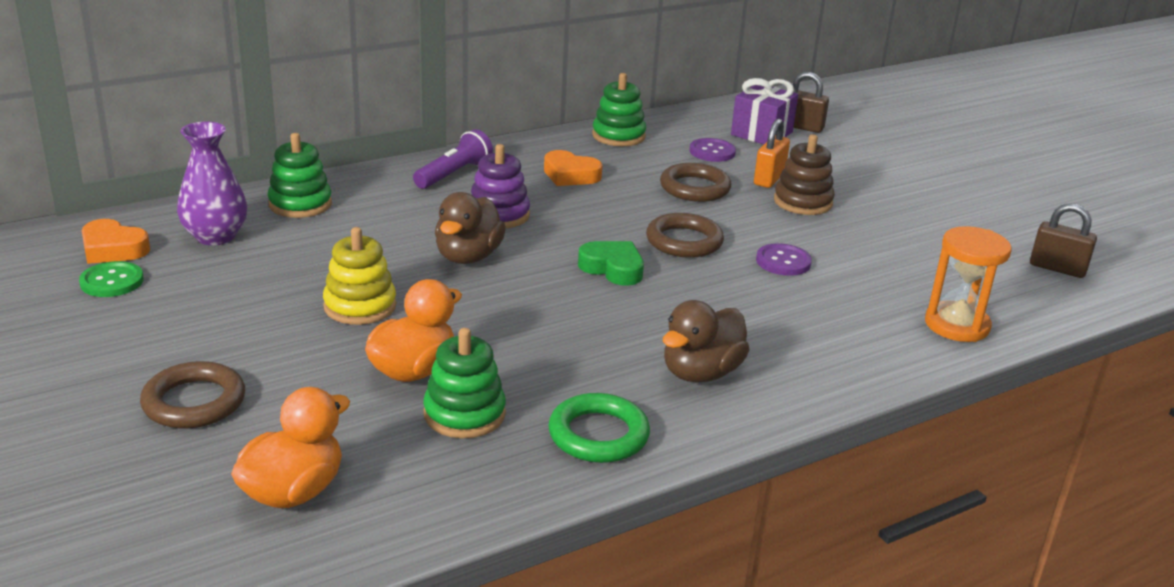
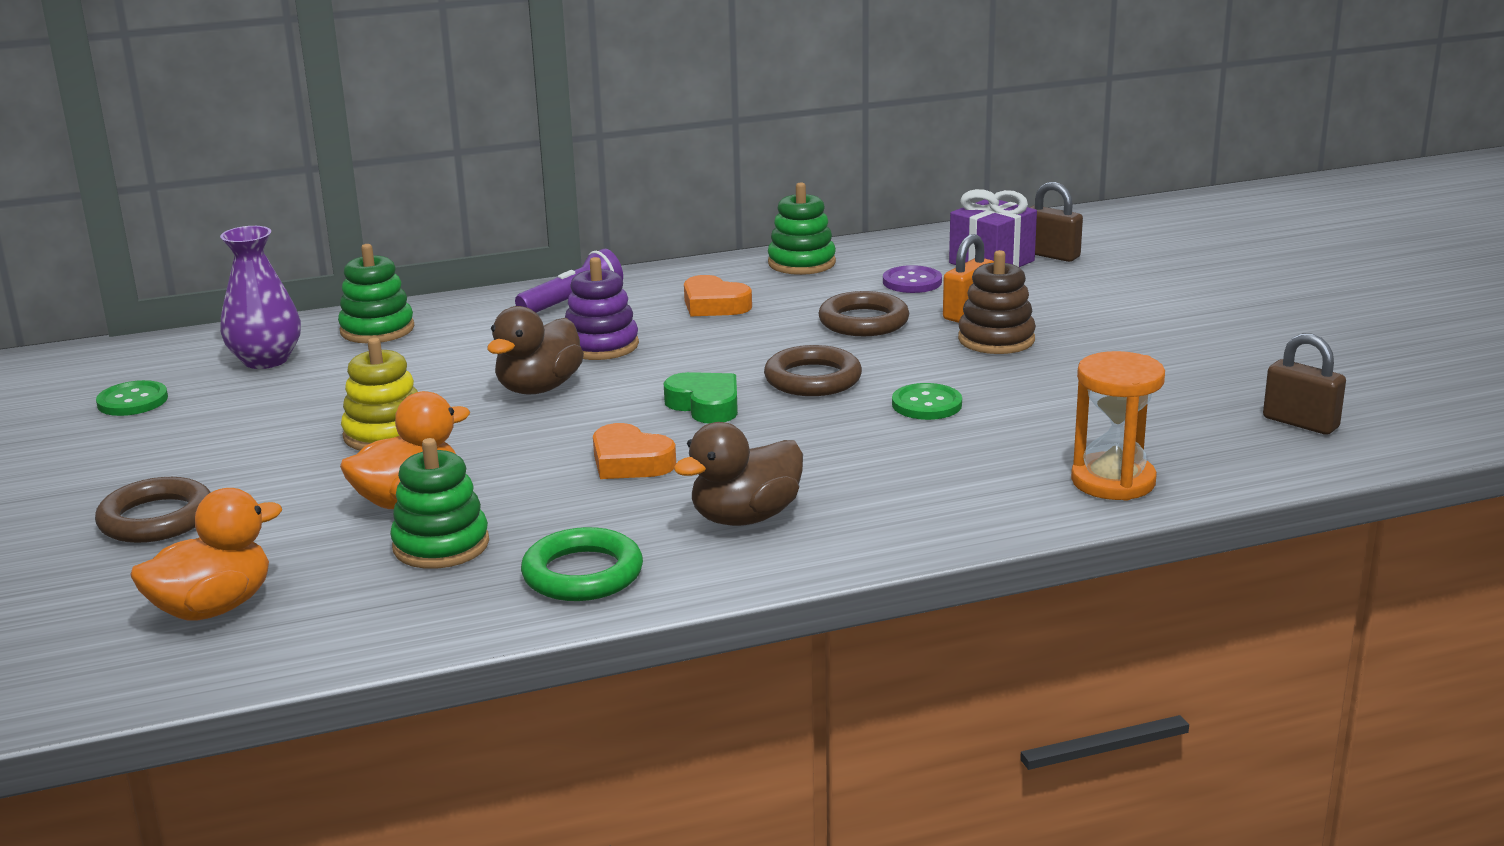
camera: 15 degrees right, 5 degrees down
(113, 249) = (150, 369): orange heart -> orange heart (630, 462)
(783, 262) = (926, 404): purple button -> green button

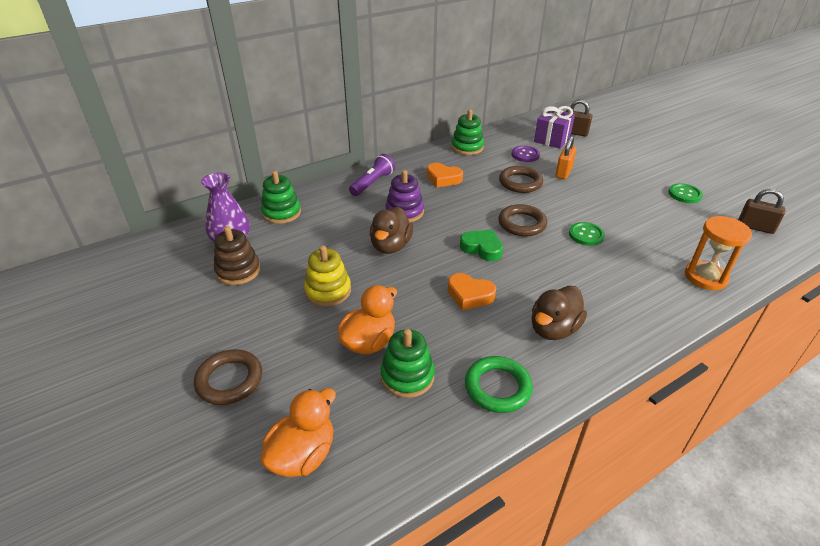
camera: 15 degrees left, 15 degrees up
(132, 401) = (169, 283): green button -> green button (684, 194)
(996, 339) = (587, 188): brown stacking toy -> brown stacking toy (238, 271)

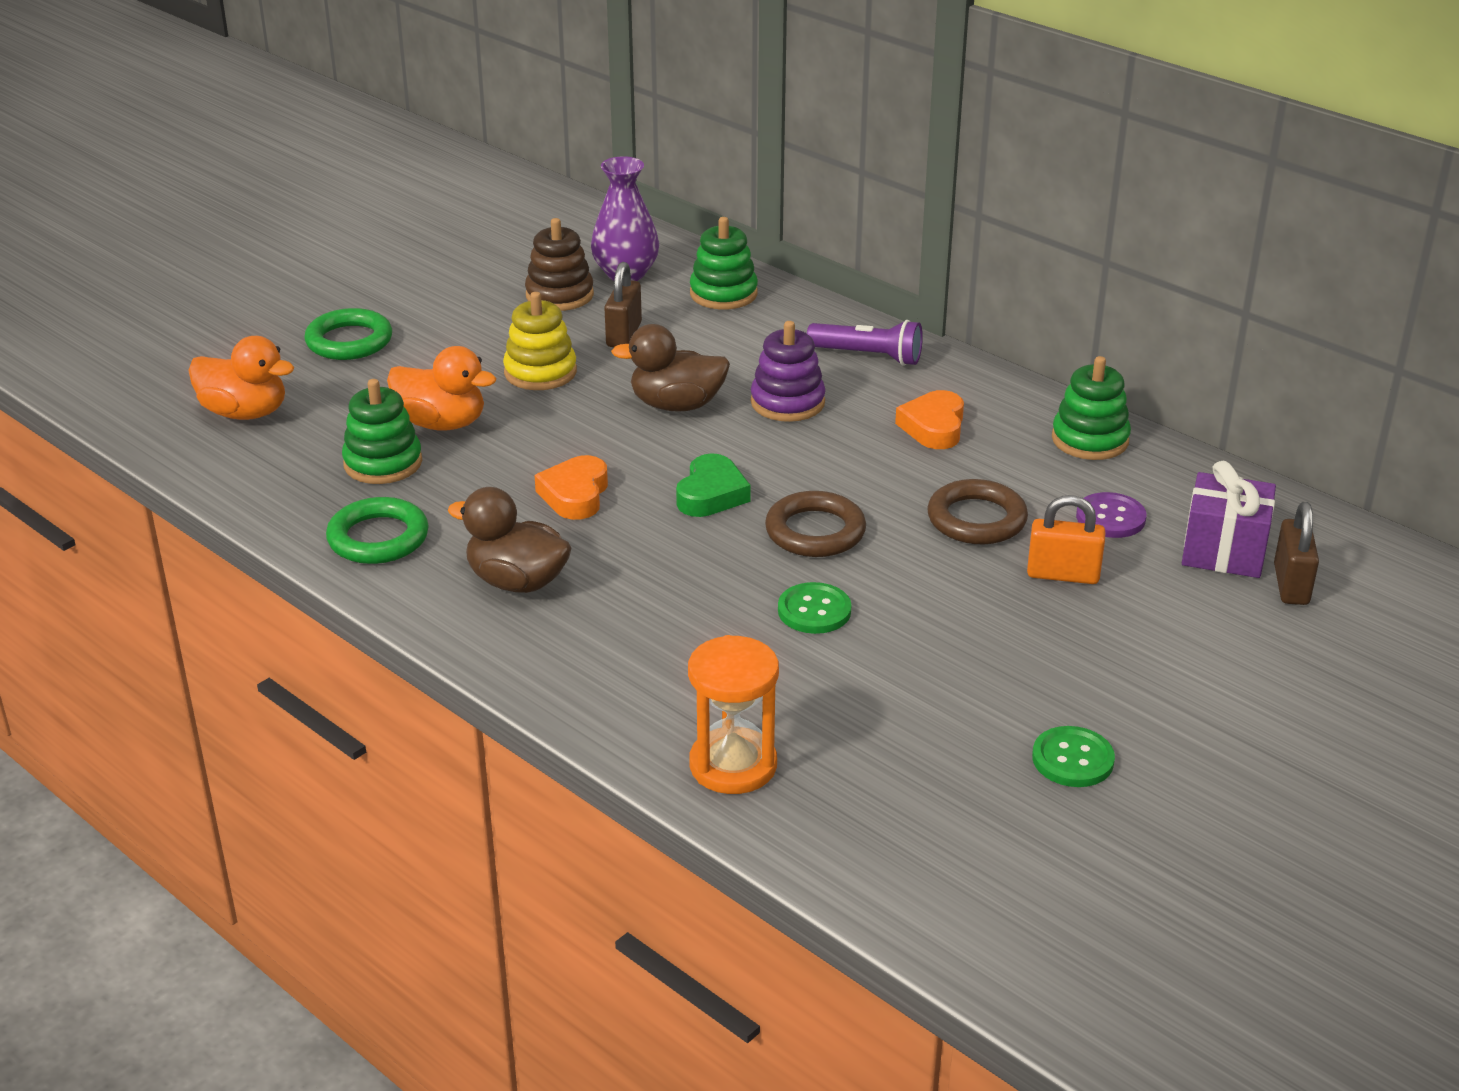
camera: 75 degrees right, 5 degrees down
(229, 380) = (349, 341): brown ring -> green ring
(755, 227) = (976, 866): brown padlock -> brown padlock (624, 335)

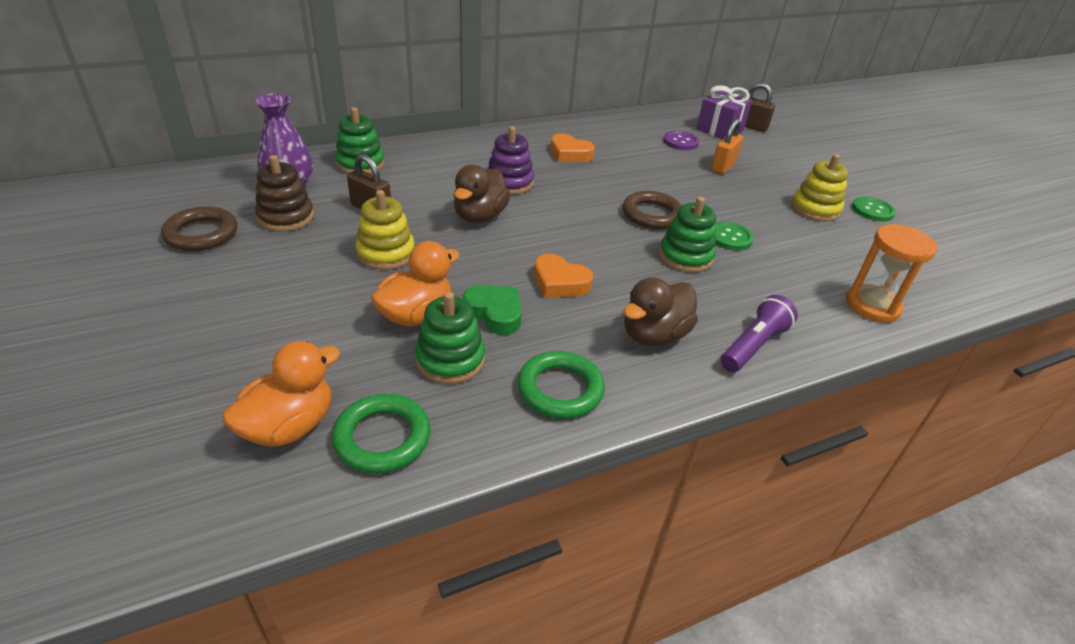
camera: 70 degrees left, 5 degrees up
(349, 341) = (231, 331): green ring -> green ring (382, 438)
(711, 494) = (592, 234): green heart -> green heart (495, 313)
(868, 356) = (481, 147): purple flashlight -> purple flashlight (753, 345)
(976, 519) = (664, 170): brown ring -> brown ring (201, 234)
(1005, 690) = (815, 209): none -> yellow stacking toy
(1090, 440) = (610, 125): green stacking toy -> green stacking toy (685, 256)

